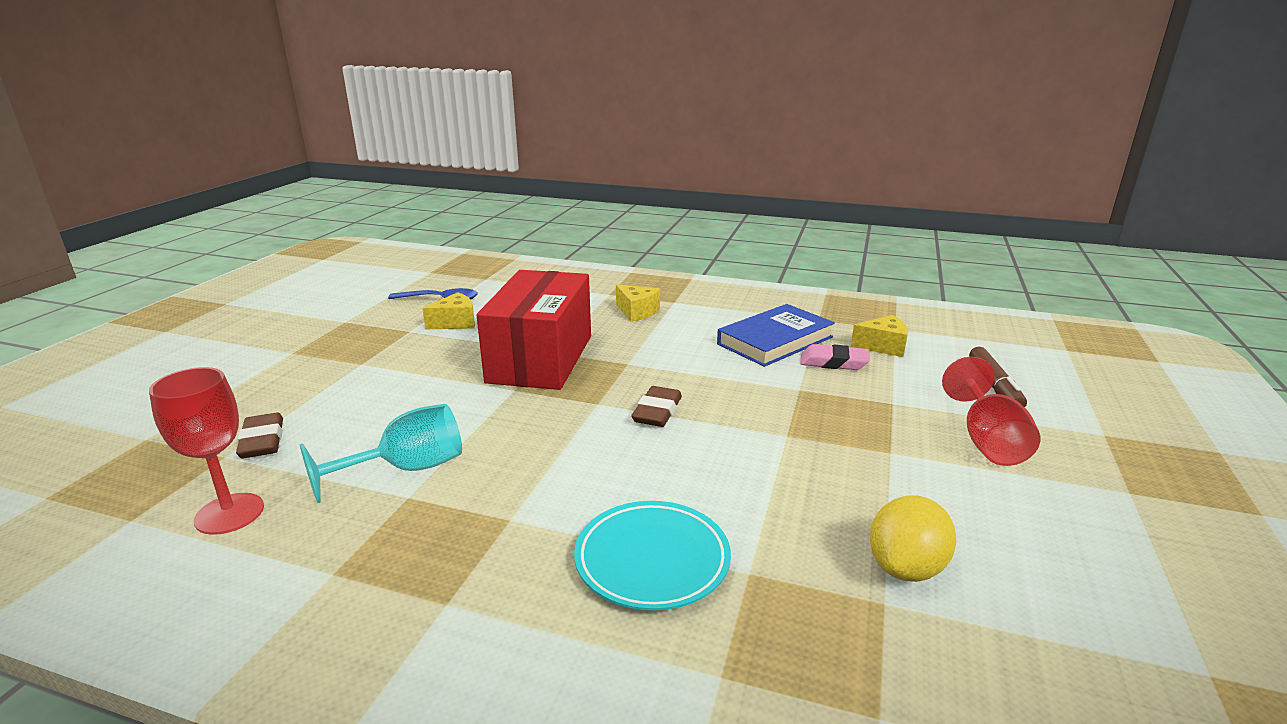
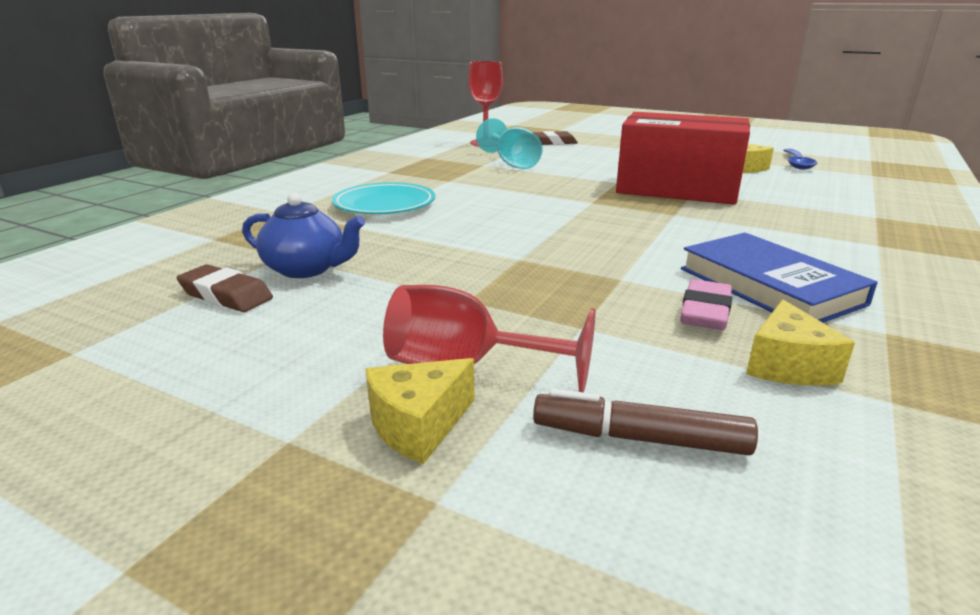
camera: 100 degrees right, 0 degrees up
(637, 312) = (822, 225): yellow cheese -> yellow cheese (418, 425)
(657, 412) = (574, 218): brown eraser -> brown eraser (226, 295)
(906, 568) = (306, 269): yellow lemon -> blue teapot

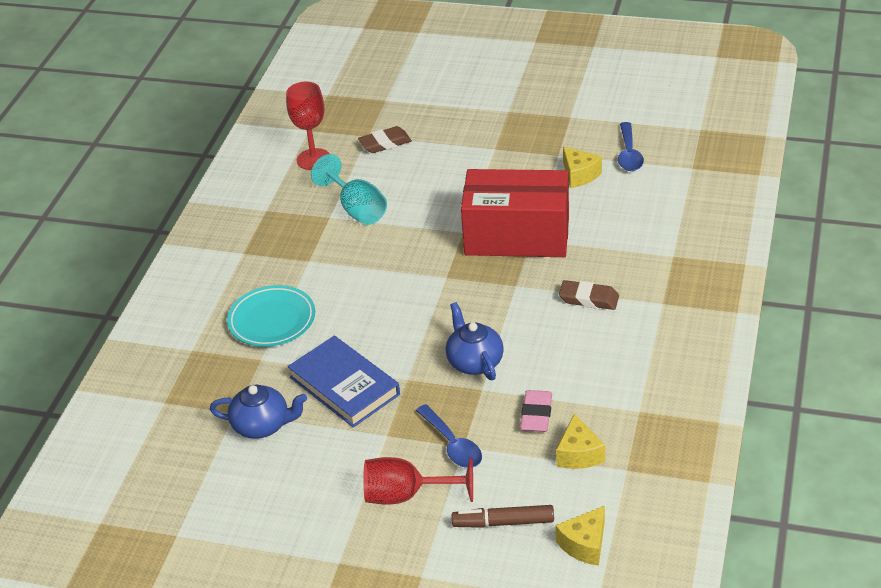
camera: 10 degrees left, 15 degrees up
(226, 295) = (227, 466): brown eraser -> brown eraser (589, 299)
(418, 425) = (397, 539): yellow cheese -> yellow cheese (585, 544)
(564, 323) = (452, 444): none -> blue spoon
(614, 256) = (474, 361): none -> blue teapot
(769, 286) = (578, 376): blue book -> blue book (344, 386)

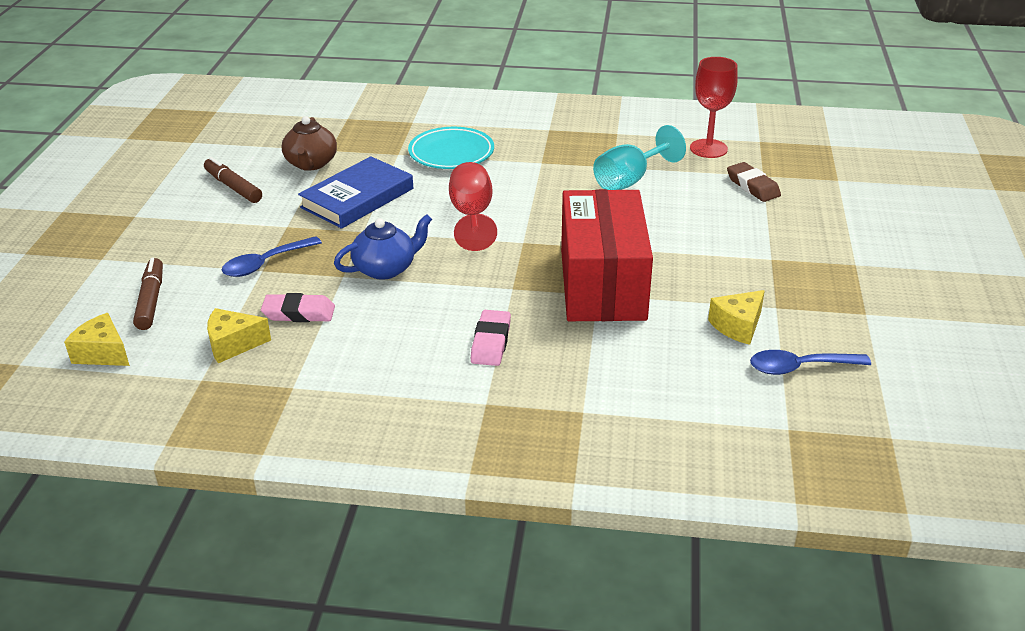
camera: 80 degrees right, 5 degrees down
(262, 425) = (311, 163): blue teapot -> brown teapot
(296, 485) = (233, 187): none -> brown marker
(406, 495) = (204, 243): red goblet -> red goblet (472, 216)
(589, 299) = (491, 342): brown eraser -> pink eraser

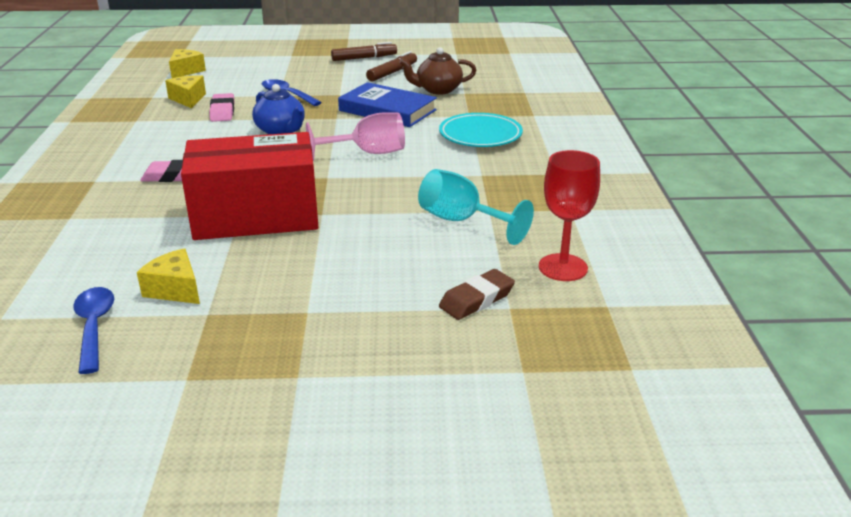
camera: 80 degrees right, 5 degrees down
(151, 300) = (242, 73): brown marker -> brown marker (364, 58)
(472, 216) = (368, 153): red goblet -> pink goblet

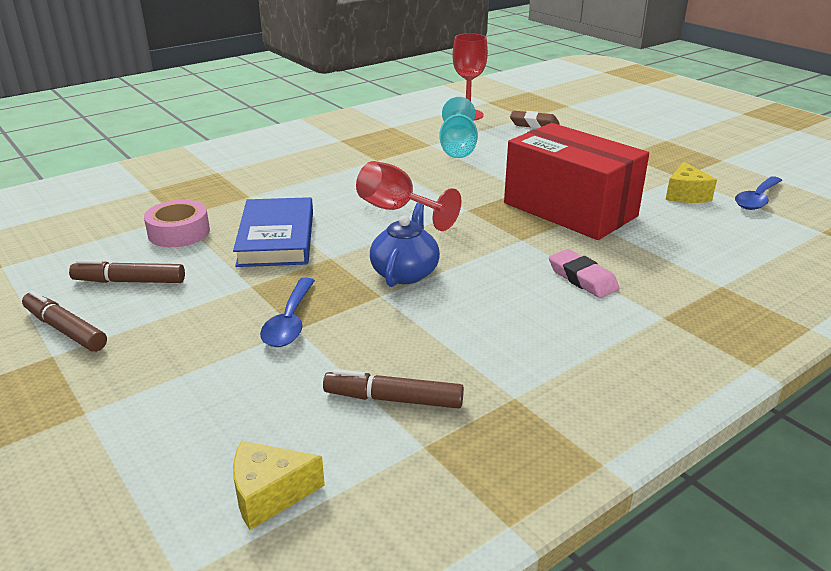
camera: 125 degrees left, 0 degrees up
(188, 99) = (393, 399): yellow cheese -> brown marker
(222, 111) = (400, 341): pink eraser -> none
(368, 153) = (397, 210): pink goblet -> red goblet
(438, 90) = (179, 232): brown teapot -> pink tape
(480, 135) = (295, 179): turquoise plate -> none

